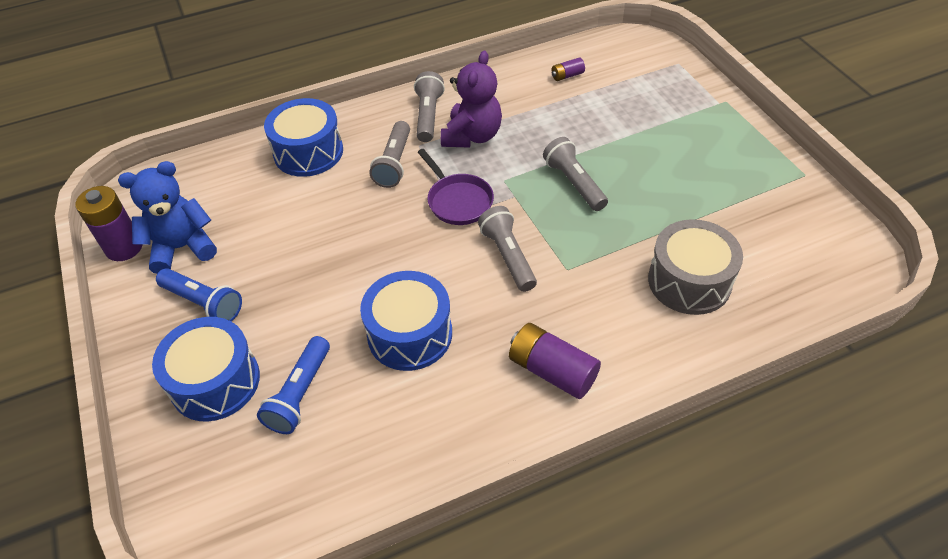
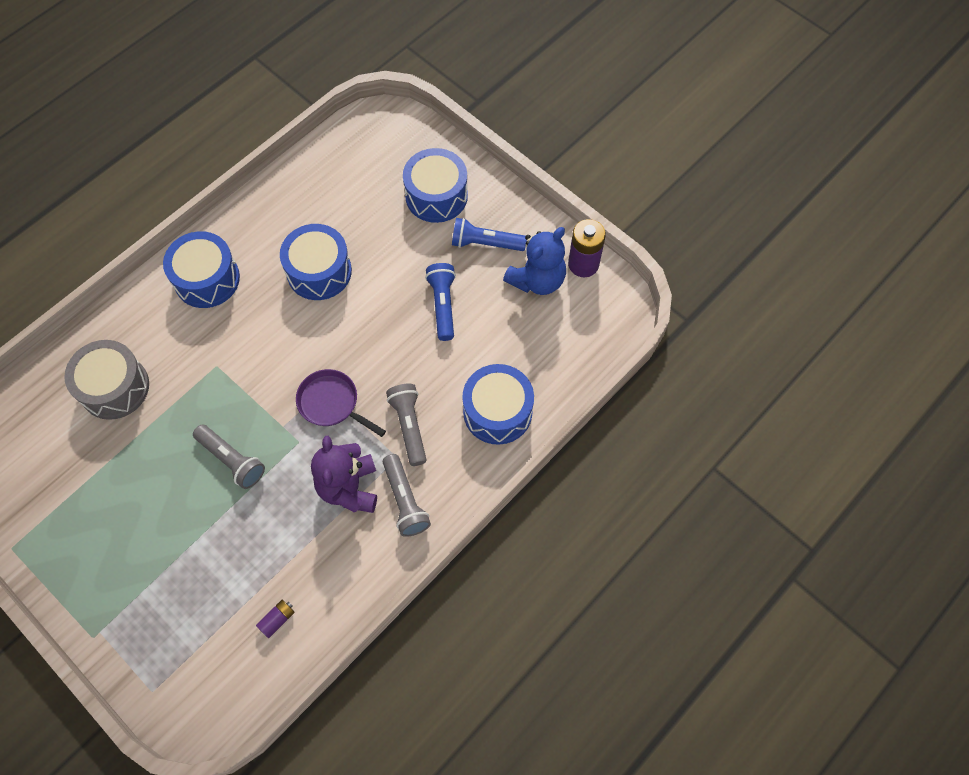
camera: 155 degrees right, 15 degrees up
(300, 394) = (374, 207): blue flashlight -> blue flashlight (443, 305)
(508, 256) = (268, 361): grey flashlight -> none
(552, 371) = (207, 279): purple battery -> blue drum

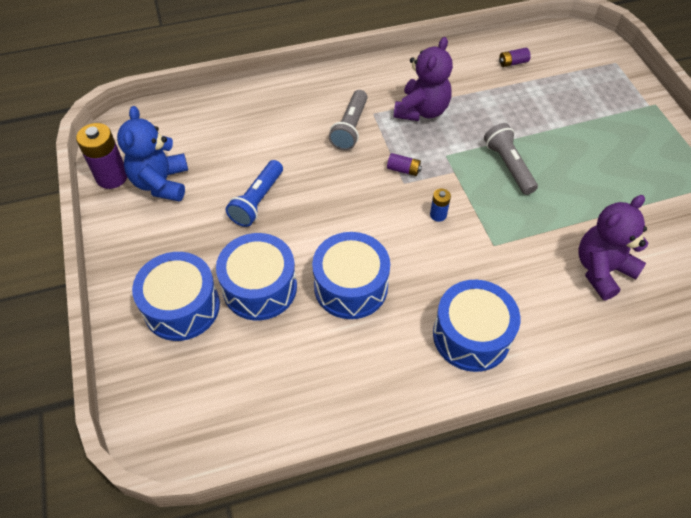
camera: 150 degrees left, 10 degrees down
(114, 387) = (602, 270): grey drum -> purple teddy bear
(277, 371) = (438, 215): none -> blue battery
(331, 403) = (403, 170): purple pan -> purple battery
(405, 501) = (384, 86): grey flashlight -> none
(485, 243) = (176, 235): blue flashlight -> none
(497, 412) = (276, 108): blue drum -> blue drum (260, 287)
(537, 280) = (161, 183): blue teddy bear -> blue teddy bear turned 75 degrees counterclockwise

